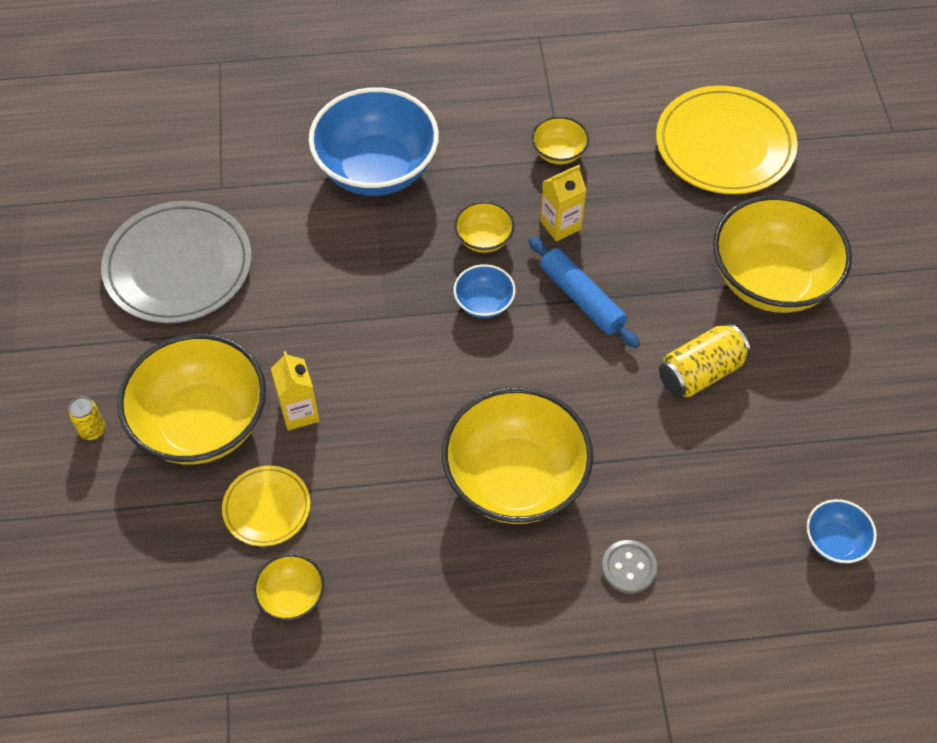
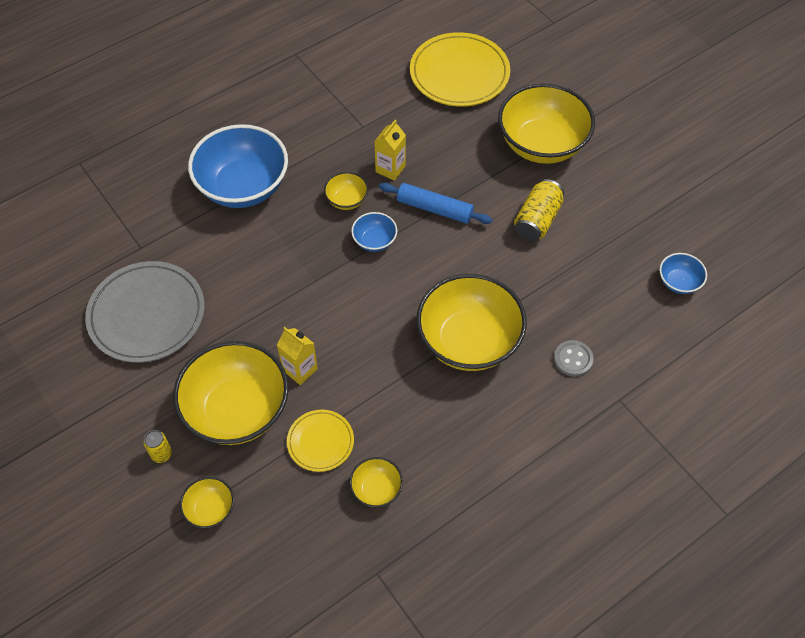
camera: 30 degrees left, 0 degrees up
(558, 153) = (358, 123): yellow bowl -> yellow bowl (210, 509)

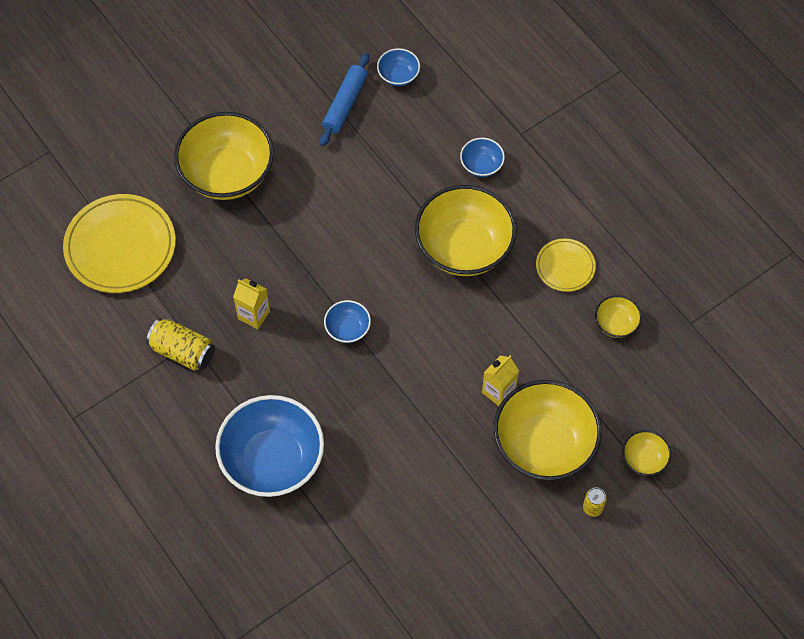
camera: 90 degrees left, 5 degrees up
(147, 315) = (438, 541): grey plate -> none
(320, 442) = (573, 371): yellow plate -> yellow plate (565, 266)
(347, 200) = (294, 356): yellow bowl -> none
(434, 209) = (308, 274): blue rolling pin -> blue rolling pin (345, 104)
(537, 220) = (325, 184): yellow can -> yellow can (183, 351)
(573, 359) = (481, 165): grey button -> blue bowl

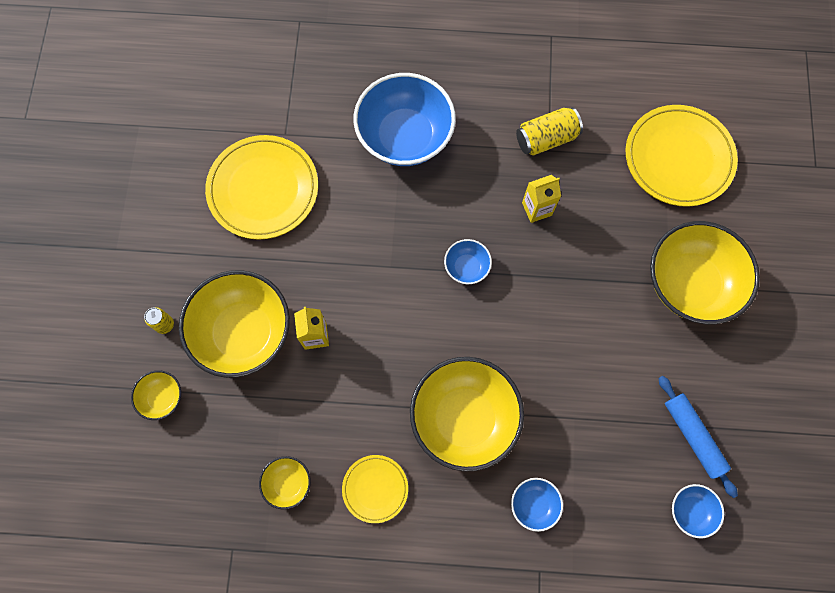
camera: 130 degrees right, 10 degrees up
(417, 532) = (263, 189): none -> yellow plate

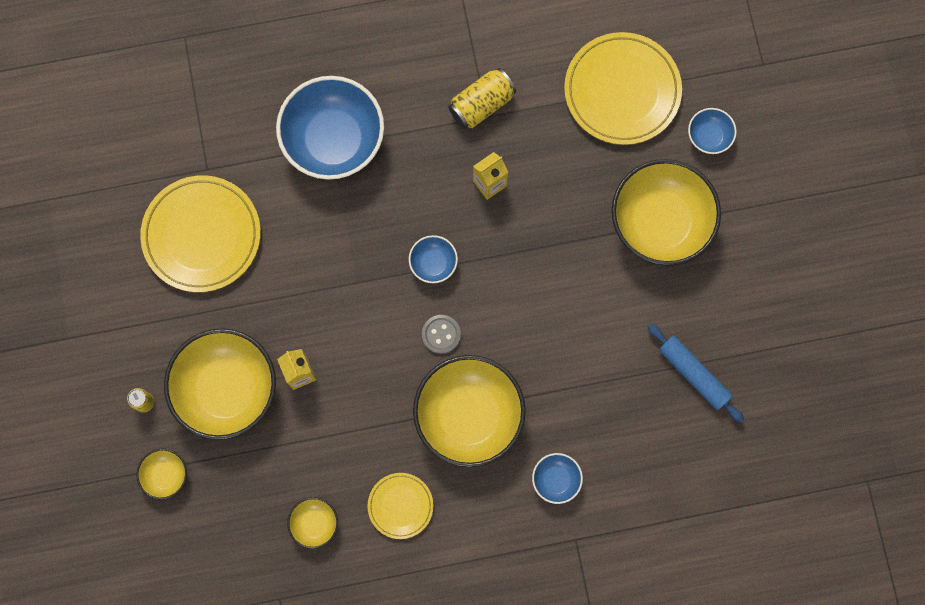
camera: 15 degrees left, 5 degrees up
(457, 334) = (441, 334): none -> grey button
(691, 511) = (705, 445): blue bowl -> blue bowl (709, 136)

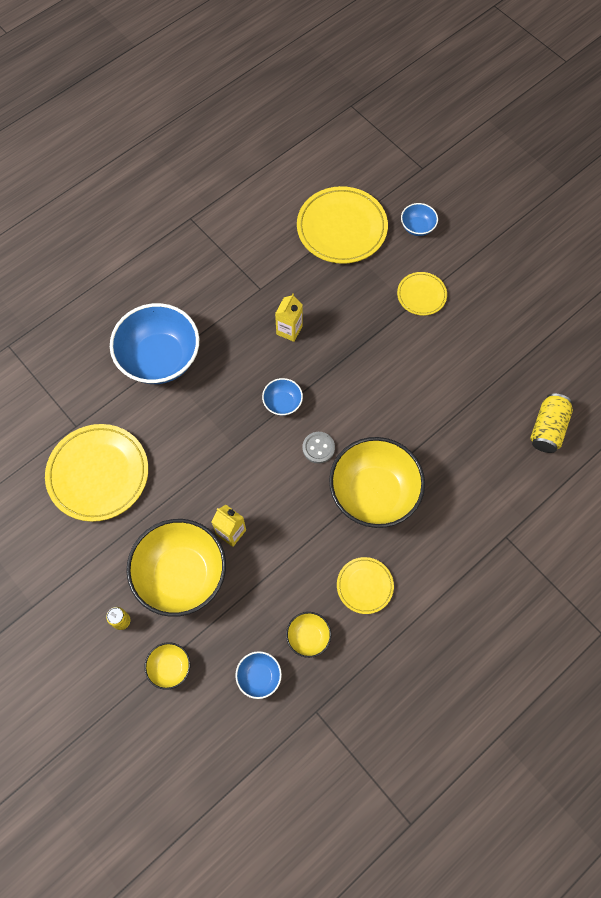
camera: 30 degrees left, 10 degrees down
(481, 104) = (252, 283): yellow can -> yellow can (547, 429)
(556, 479) = (464, 502): blue bowl -> blue bowl (259, 676)
(660, 222) = (421, 295): yellow bowl -> yellow plate
(693, 374) = (509, 379): blue rolling pin -> none

